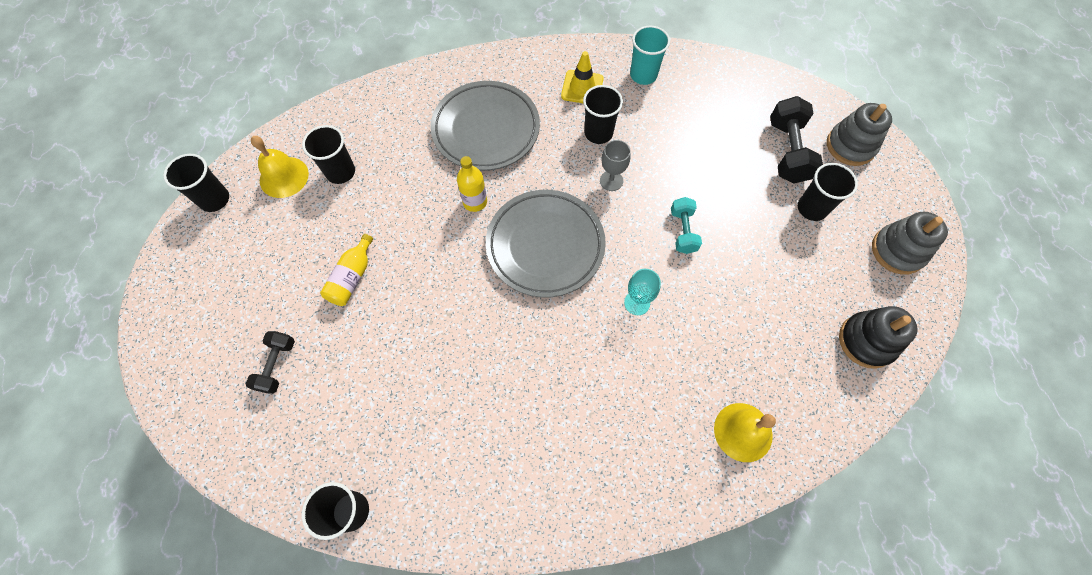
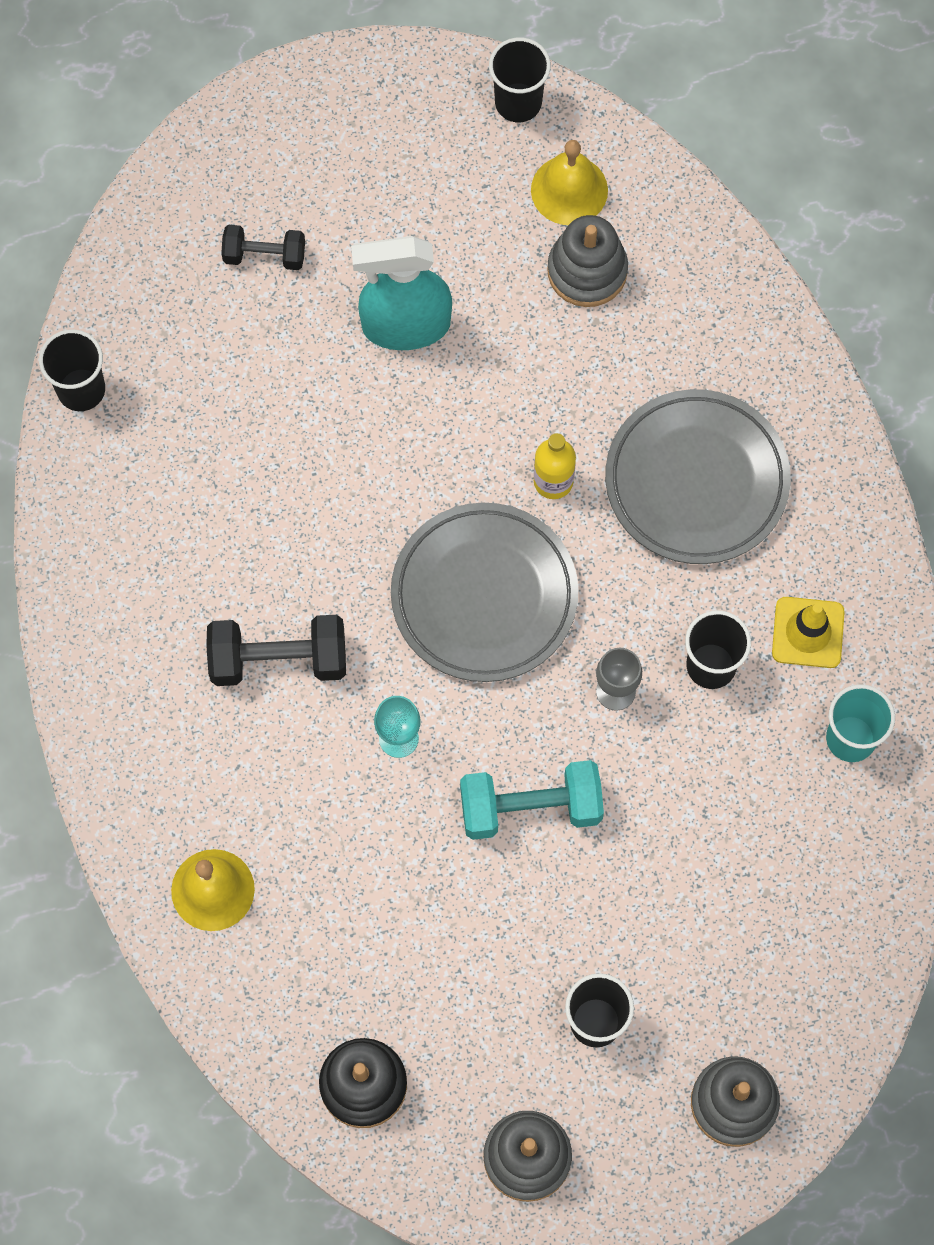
camera: 85 degrees right, 5 degrees up
(340, 172) = (587, 271): black cup -> grey stacking toy
(352, 277) = (405, 325): yellow bottle -> turquoise spray bottle
(683, 231) = (530, 807): turquoise dumbbell -> turquoise dumbbell, size x1.62
(787, 151) = (709, 989): black dumbbell -> black dumbbell (278, 660)

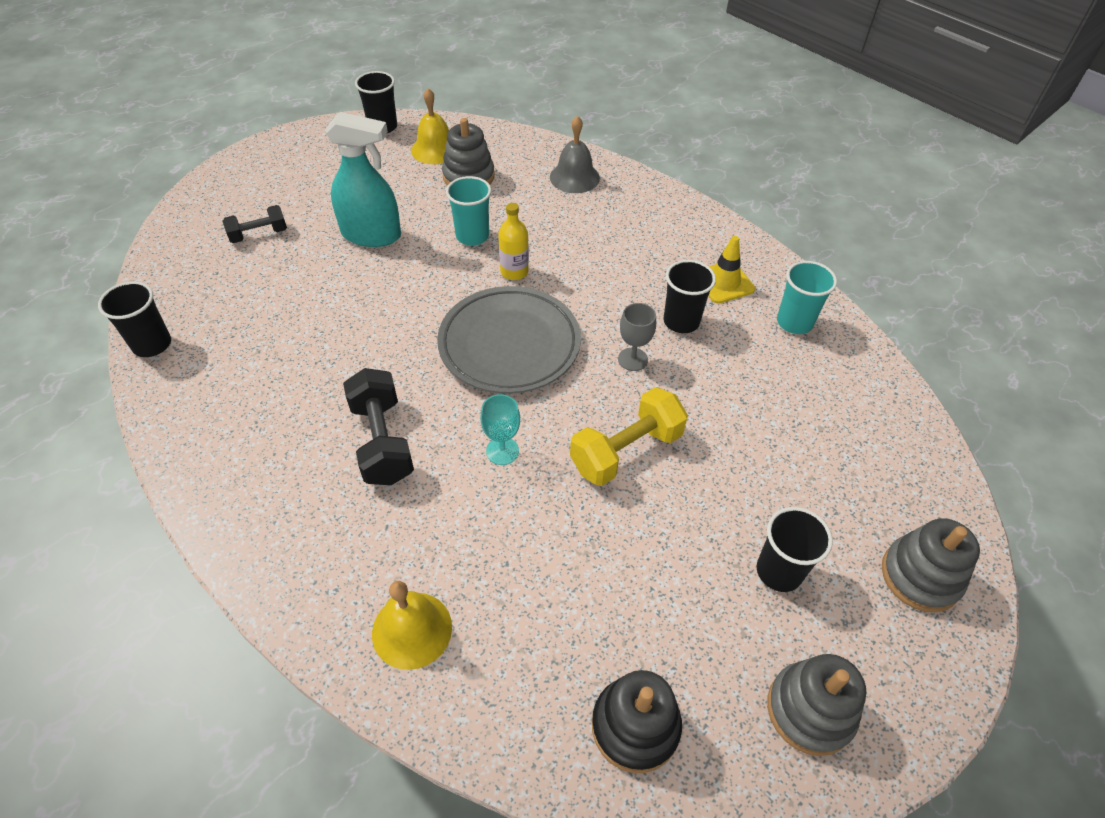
camera: 30 degrees left, 20 degrees down
(278, 660) = (382, 441): black dumbbell -> black dumbbell turned 75 degrees counterclockwise
(405, 325) = (371, 235): turquoise spray bottle -> turquoise spray bottle turned 135 degrees counterclockwise
(530, 807) = (626, 451): turquoise dumbbell -> yellow dumbbell
(533, 391) = (472, 236): none -> turquoise cup
(696, 481) = (601, 240): grey plate -> none
(733, 343) = (574, 177): none -> grey bell

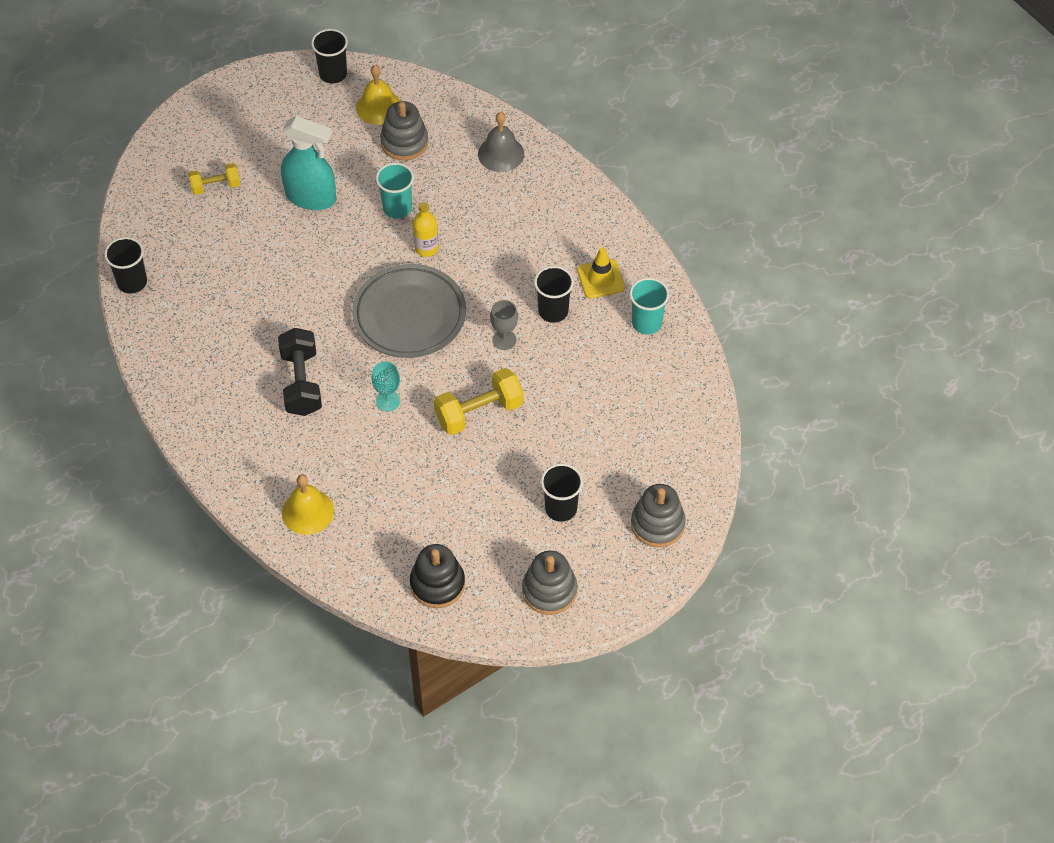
camera: 10 degrees right, 5 degrees up
(259, 235) = (215, 186): black dumbbell -> yellow dumbbell

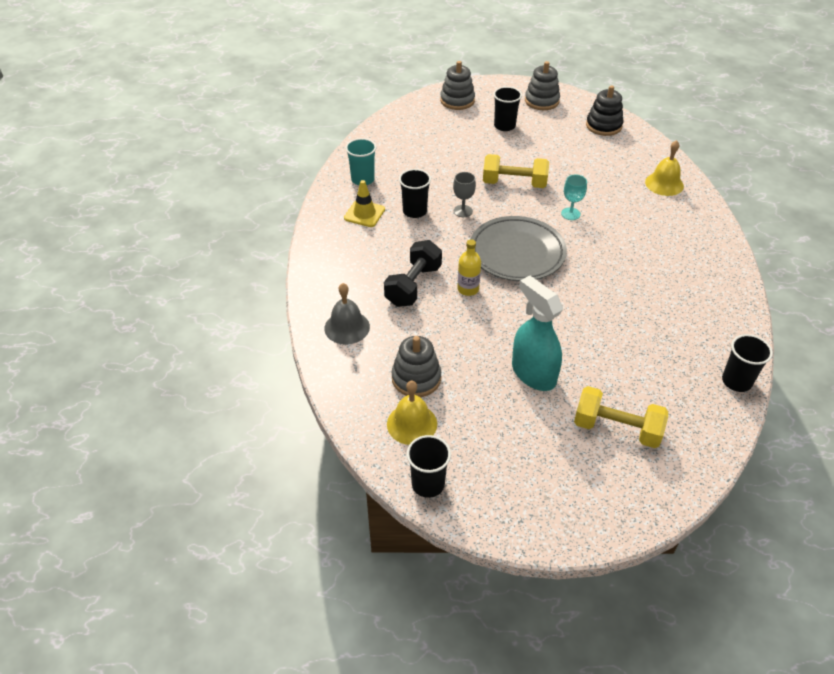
camera: 145 degrees left, 10 degrees down
(215, 186) = (616, 429): yellow dumbbell -> yellow dumbbell, size x1.62
(301, 383) = (626, 249): black dumbbell -> black dumbbell (413, 285)
(397, 208) = (466, 328): turquoise cup -> none

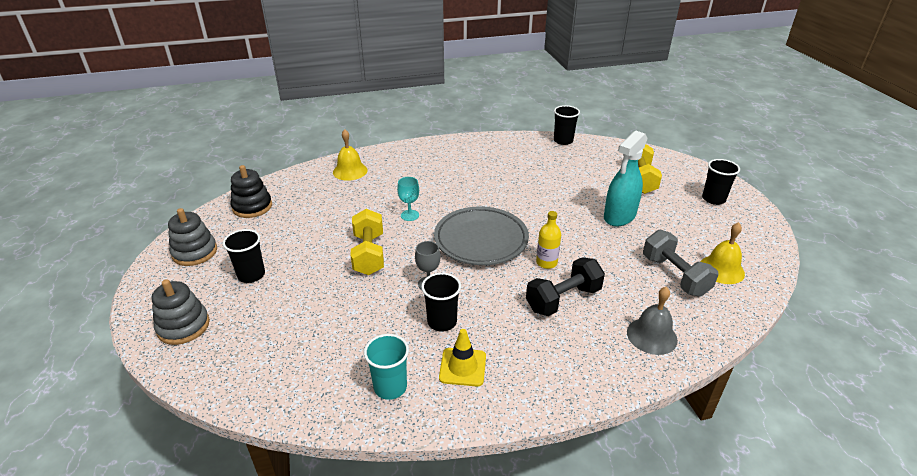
camera: 105 degrees left, 10 degrees down
(413, 285) = (563, 299): black dumbbell -> black dumbbell turned 45 degrees counterclockwise
(416, 378) = (675, 275): grey stacking toy -> grey dumbbell
(428, 484) = (764, 251): black cup -> black cup (713, 199)

